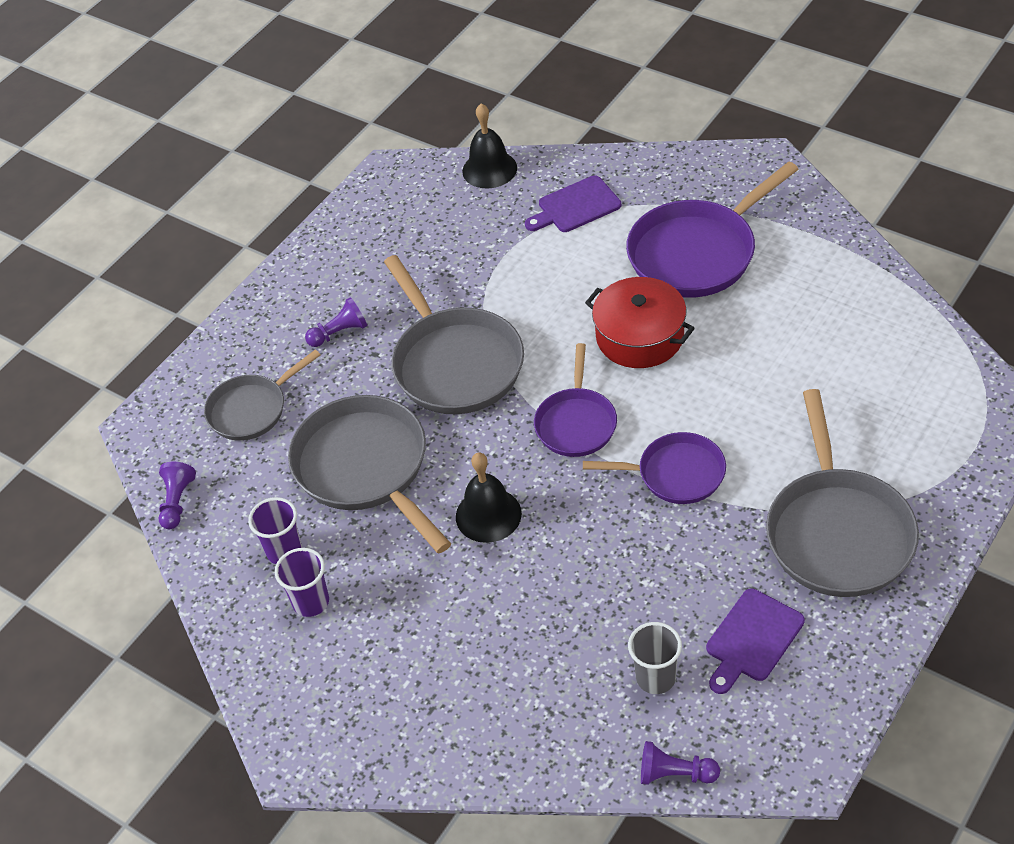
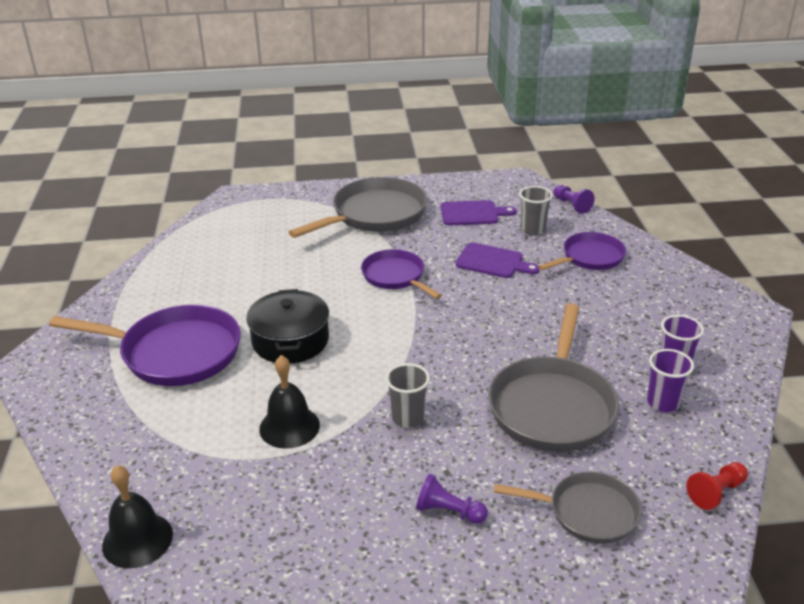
camera: 135 degrees left, 15 degrees down
(177, 502) = (716, 492): purple pawn -> red pawn
(455, 363) = (408, 418): grey pan -> grey cup
(488, 515) = (514, 330): black bell -> black bell (289, 427)
(575, 206) = (159, 446): purple cutting board -> purple cutting board (493, 262)
(576, 423) = (399, 331): purple pan -> purple pan (590, 257)
(640, 336) = (290, 340): red pot -> black pot

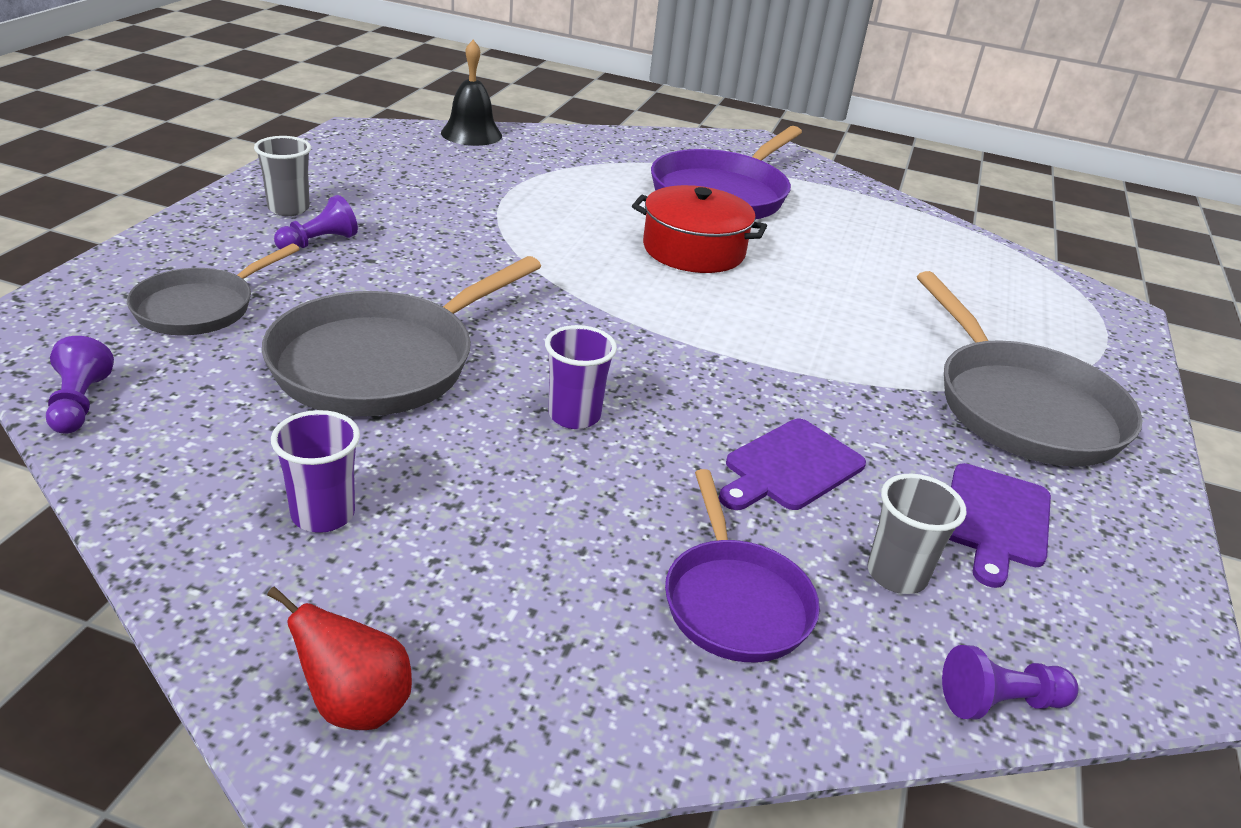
camera: 110 degrees right, 0 degrees up
(289, 427) = (539, 212): black bell -> none
(290, 340) = (693, 250): black pot -> red pot
(395, 276) = (798, 360): purple pan -> none
(408, 418) = (479, 268): grey cup -> grey cup (288, 208)
(552, 406) = (382, 362): grey pan -> grey pan turned 90 degrees counterclockwise
(663, 403) = (268, 454): purple cup -> purple cup (574, 416)
(716, 492) = (79, 404): red pawn -> purple pawn
(735, 316) = (355, 705): none -> red pear

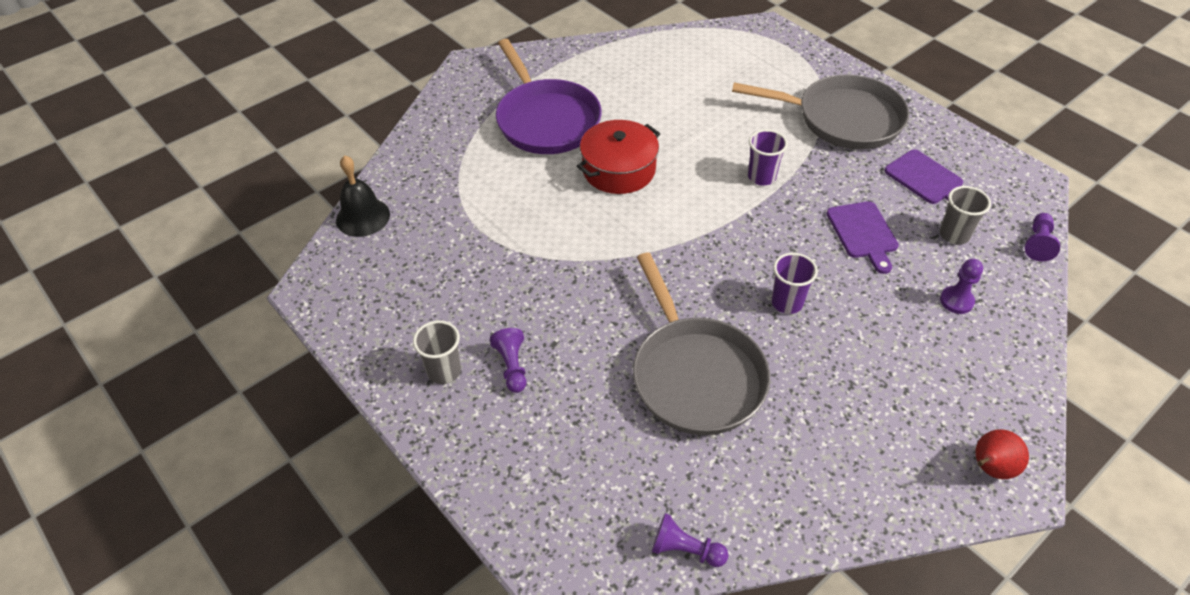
camera: 55 degrees left, 15 degrees up
(200, 307) = (582, 459): grey pan -> none
(323, 514) = (843, 445): purple cup -> purple cup (761, 177)
(734, 601) = (956, 301): purple pan -> purple pawn

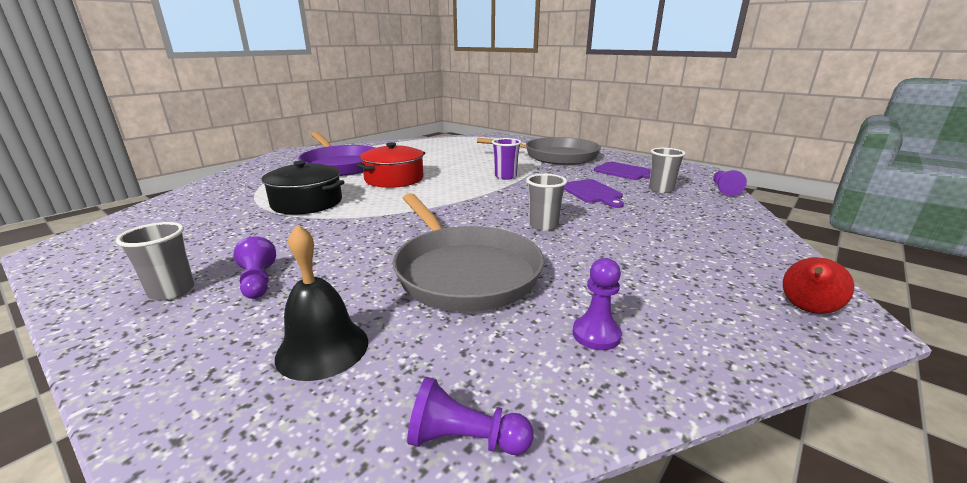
camera: 10 degrees left, 25 degrees down
(363, 217) = (154, 208): black bell -> black bell (322, 348)
(524, 222) = (307, 203): none -> black pot
(787, 302) = (543, 225): purple cup -> grey cup
(956, 301) = (685, 216): purple pawn -> purple pawn (596, 334)

